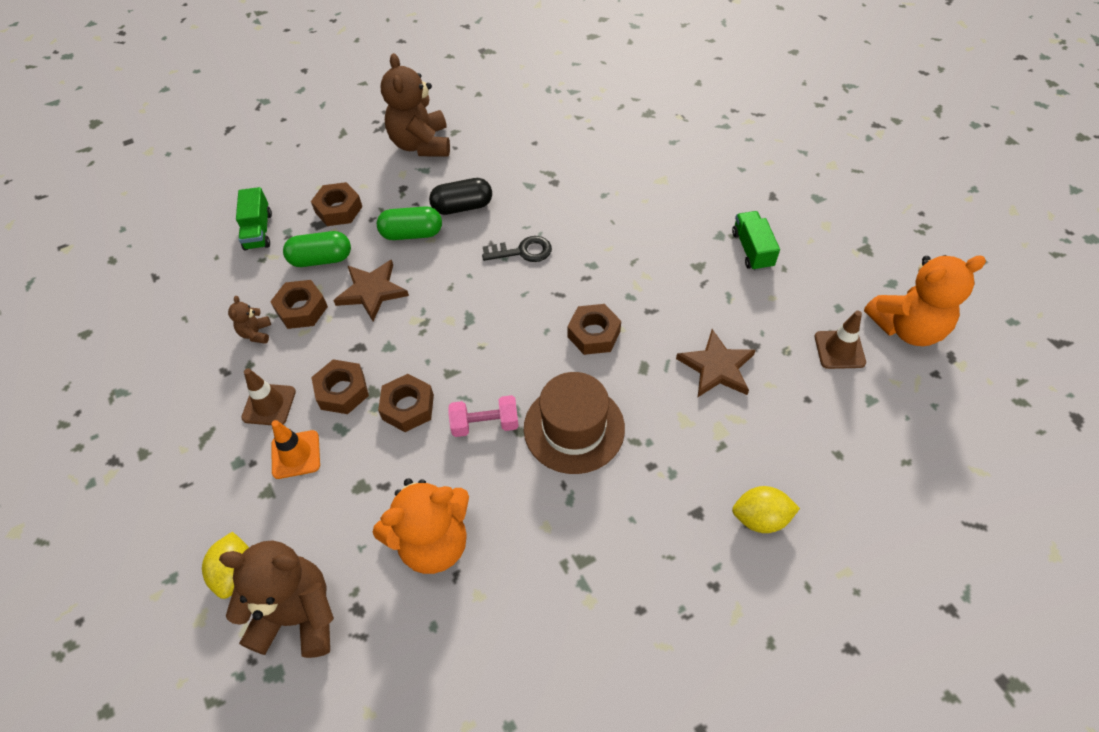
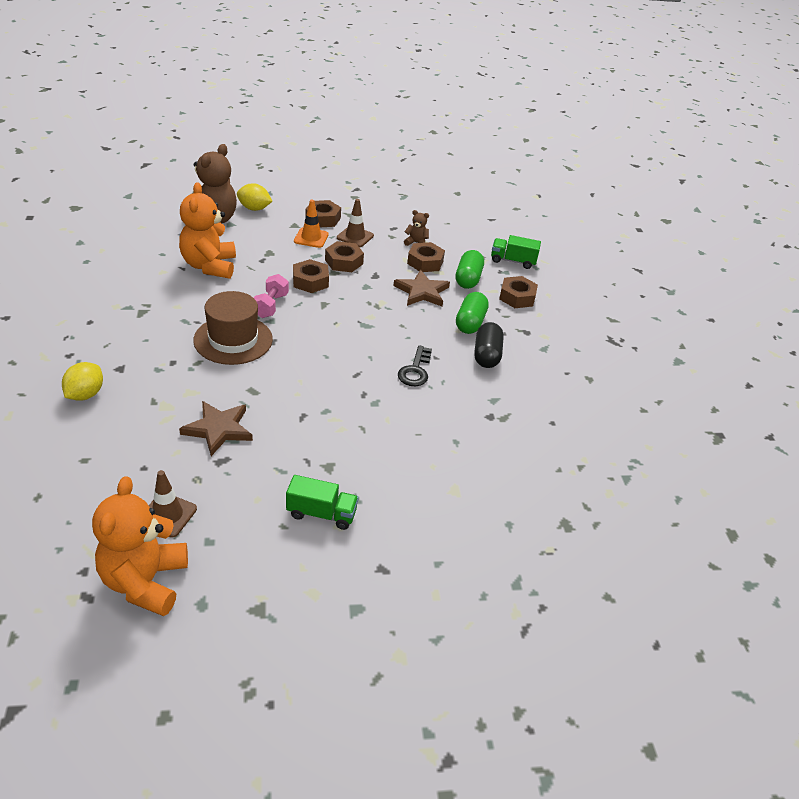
camera: 105 degrees right, 15 degrees down
(421, 144) = (579, 355): brown teddy bear -> none
(594, 334) = (304, 377): brown nut -> brown nut (323, 219)

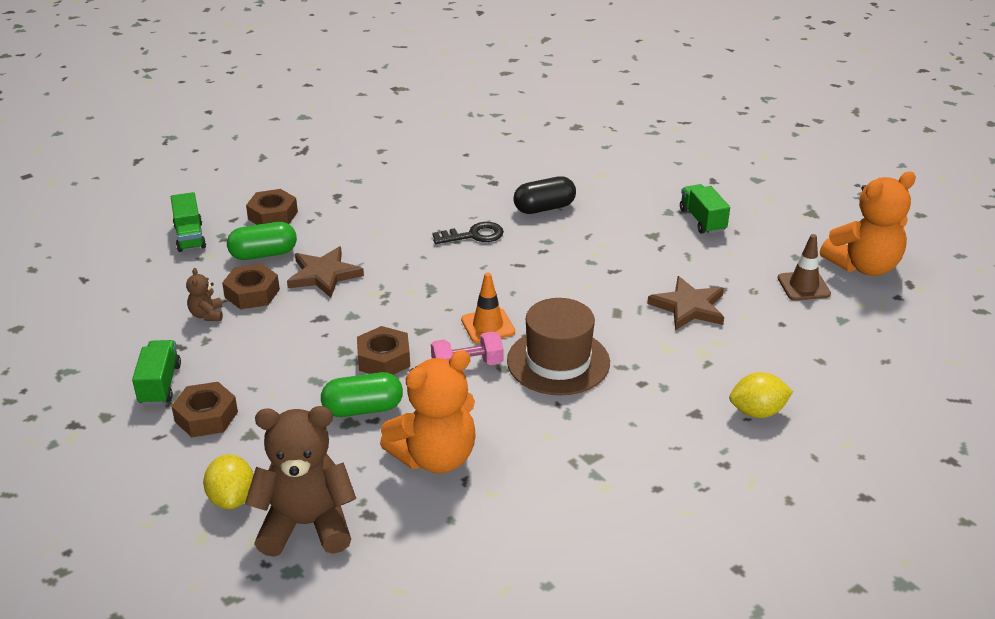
camera: 115 degrees left, 5 degrees down
(311, 238) = (273, 404): orange traffic cone -> orange traffic cone (488, 326)
(344, 262) = (311, 352): brown nut -> none
(355, 237) = (235, 368): brown traffic cone -> none
(364, 215) = (160, 384): none -> green truck
(470, 323) = (355, 229): green capsule -> green capsule (363, 409)
(486, 355) = (403, 206): black capsule -> black capsule (544, 208)

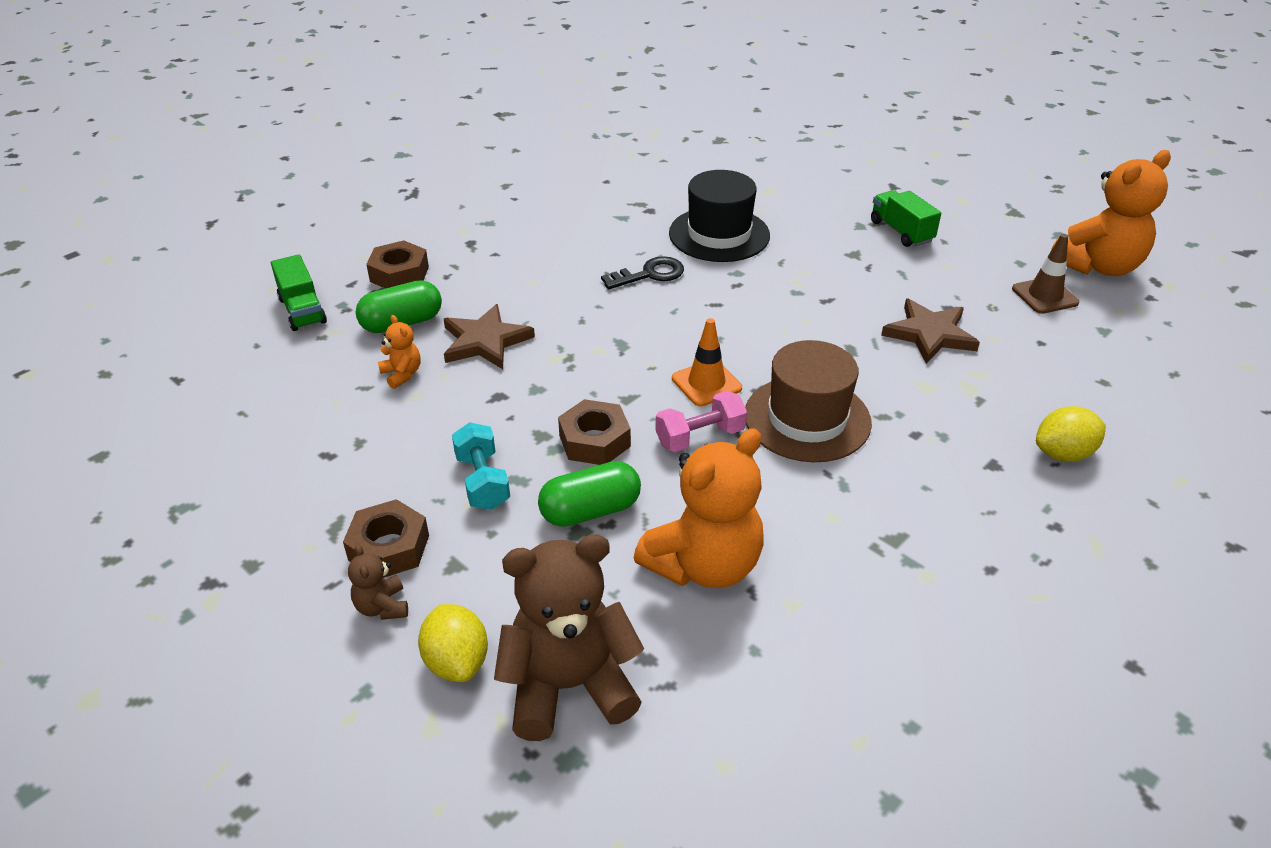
camera: 10 degrees left, 5 degrees up
(160, 384) = (314, 510): green truck -> none
(207, 315) = (352, 409): brown teddy bear -> brown teddy bear (382, 607)
(252, 293) = (402, 374): brown nut -> orange teddy bear
(289, 378) = (483, 481): none -> turquoise dumbbell
(544, 208) = (719, 234): black capsule -> black hat

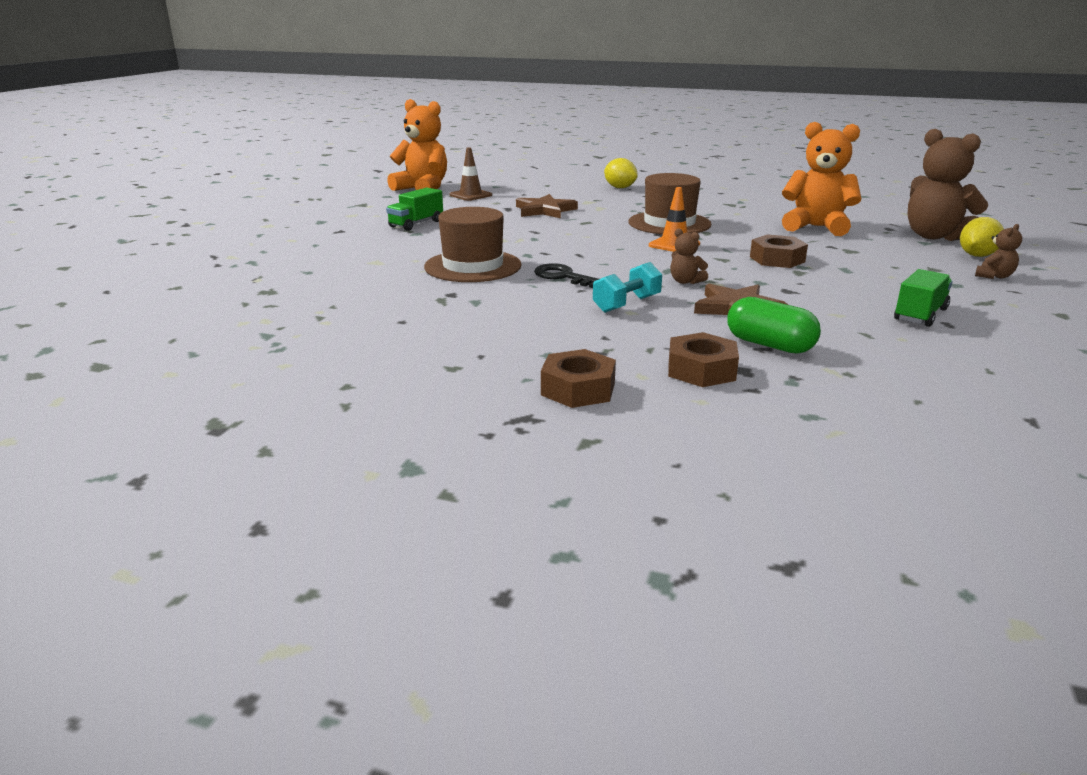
camera: 115 degrees left, 15 degrees down
(302, 310) = (834, 398): green truck -> green truck (920, 315)
(389, 548) = (962, 285): brown nut -> brown nut (578, 389)
(402, 374) = (827, 325): orange teddy bear -> none
(483, 481) = (866, 276): turquoise dumbbell -> turquoise dumbbell (626, 304)
(578, 340) = (685, 281): none -> brown teddy bear
(590, 511) = (831, 251): green capsule -> none
(700, 437) = (726, 240): pink dumbbell -> none
(719, 234) = (473, 266): black hat -> brown hat

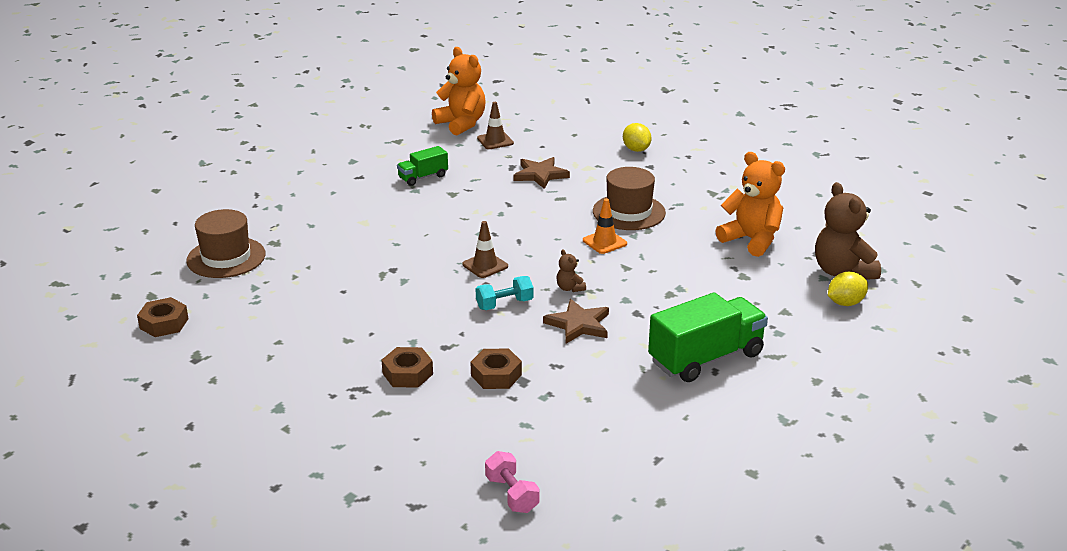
camera: 20 degrees right, 5 degrees up
(473, 266) = (429, 240): brown hat -> brown hat (226, 257)
(563, 277) = (485, 265): black key -> brown traffic cone
(769, 345) = (563, 363): green capsule -> none
(777, 259) = (669, 276): brown nut -> brown nut (164, 323)
(914, 510) = (512, 494): none -> pink dumbbell
(920, 315) = (706, 358): green truck -> green truck, size x1.89
(994, 276) = (823, 330): brown teddy bear -> none

